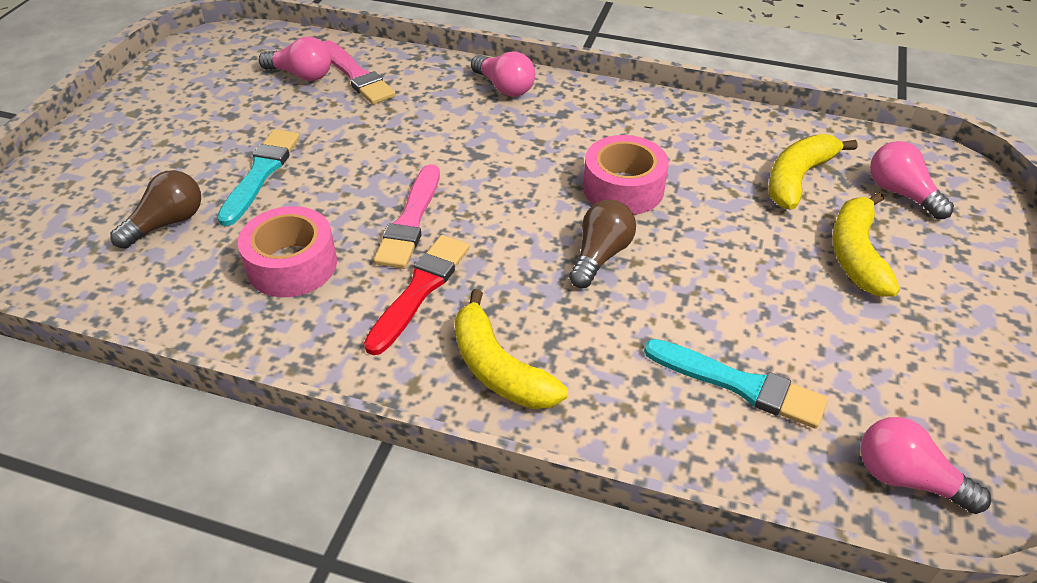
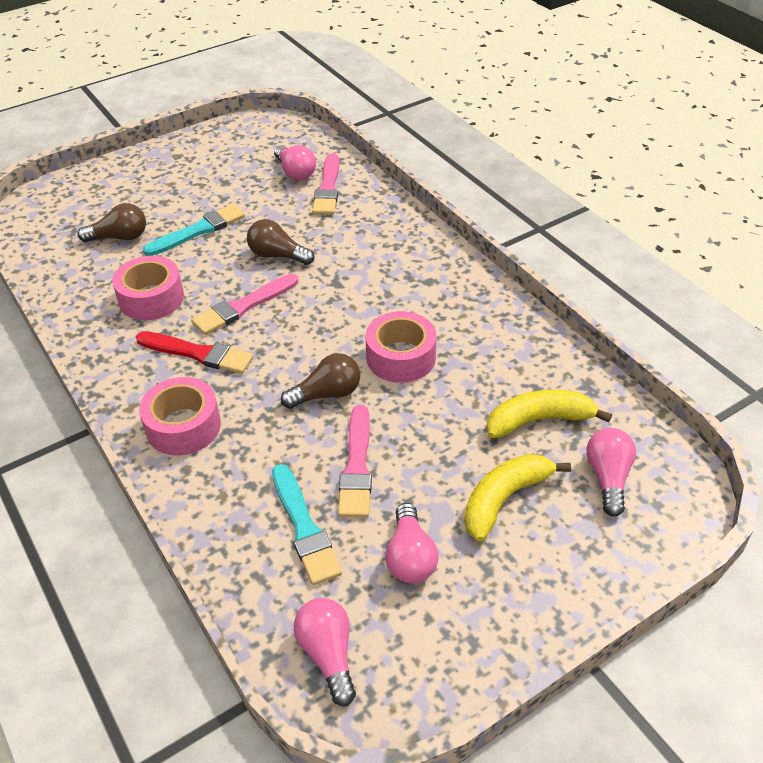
camera: 40 degrees right, 0 degrees up
(384, 157) = (277, 255): none -> brown light bulb
(419, 290) = (197, 353): red brush -> red brush turned 45 degrees clockwise
(499, 368) = (183, 426): yellow banana -> pink tape
(504, 87) = (413, 242): pink light bulb -> pink light bulb (410, 557)
(710, 301) = (357, 466): none -> pink brush

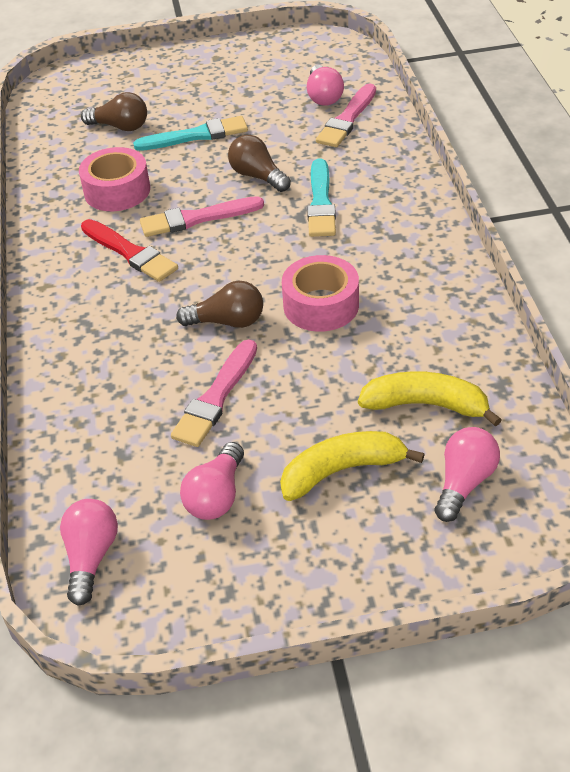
camera: 25 degrees right, 0 degrees up
(183, 426) = (80, 316): pink tape -> none
(304, 527) = (135, 438): turquoise brush -> turquoise brush (321, 202)

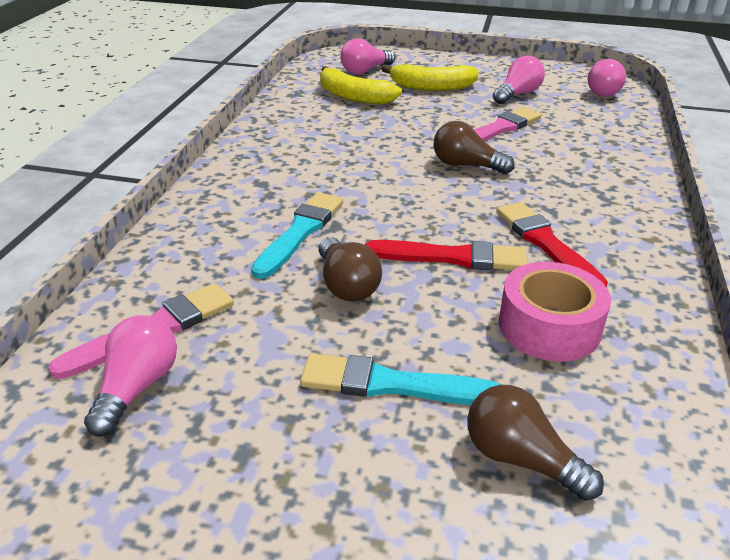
camera: 160 degrees left, 10 degrees down
(197, 218) = (451, 257): pink brush -> red brush
(321, 305) = (377, 156): pink tape -> none

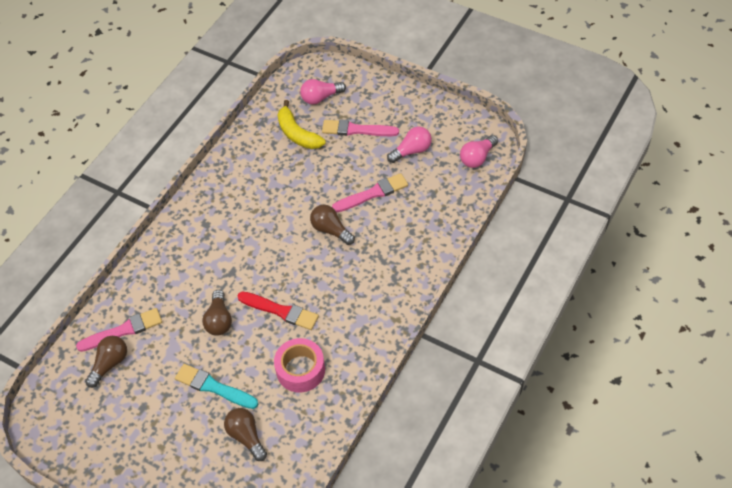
camera: 20 degrees right, 20 degrees up
(137, 388) = (110, 364): pink light bulb -> brown light bulb
(300, 232) = (211, 274): turquoise brush -> none
(432, 87) = (357, 130): yellow banana -> pink brush
(546, 244) = (335, 311): red brush -> none

